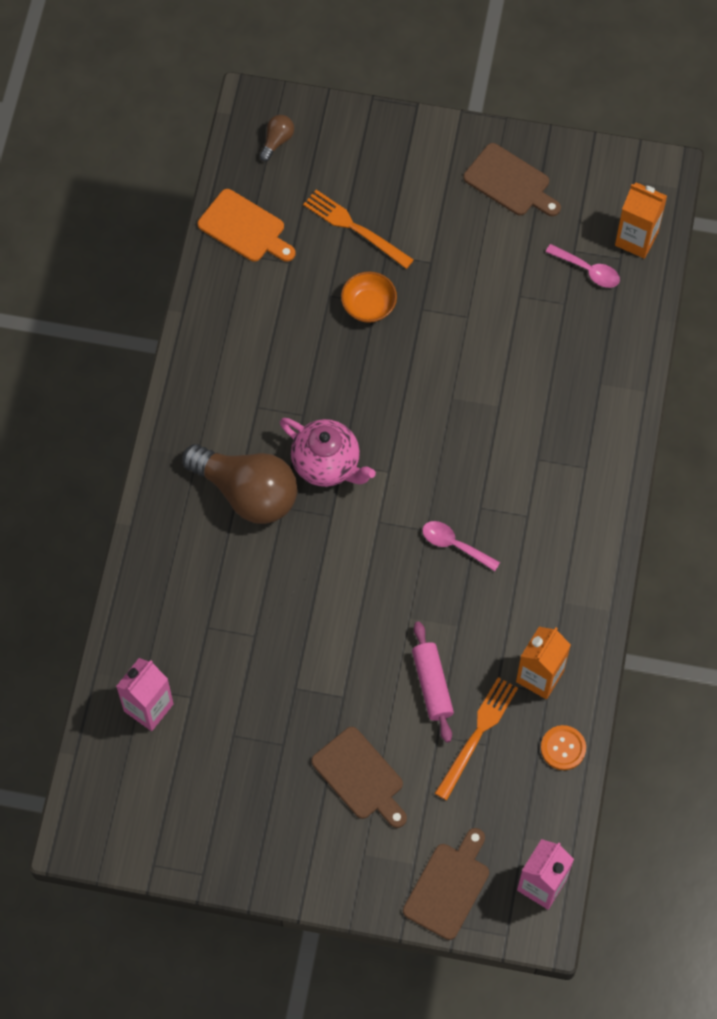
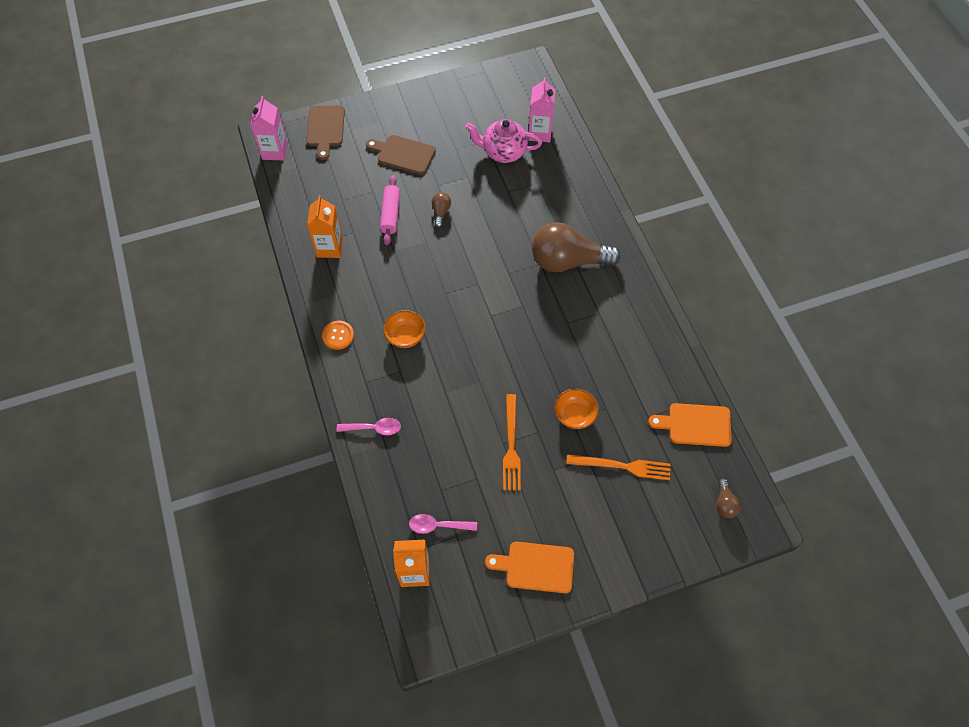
camera: 150 degrees right, 5 degrees down
(327, 464) = (531, 301): pink teapot -> pink teapot (503, 152)
(363, 652) = (441, 212): none -> brown light bulb
(432, 685) = (390, 214): pink rolling pin -> pink rolling pin turned 45 degrees clockwise
(454, 545) = (423, 293): pink spoon -> pink spoon (374, 428)
(477, 735) = (350, 202): orange fork -> orange fork (511, 445)
(507, 500) = (405, 336): none -> orange bowl
(510, 182) = (535, 567): brown cutting board -> orange cutting board
(563, 748) = (296, 218): orange button -> orange button (338, 335)

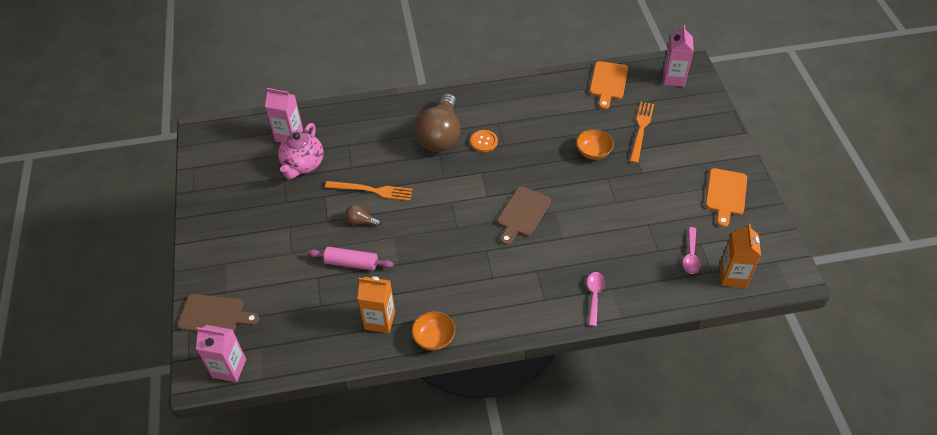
camera: 80 degrees left, 10 degrees down
(338, 335) = (489, 319): orange button -> orange button (484, 142)
(403, 154) = (276, 245): brown cutting board -> brown cutting board (522, 214)
(405, 336) = (498, 263): orange bowl -> orange bowl (434, 338)
(511, 445) = (618, 197): orange fork -> orange fork (371, 190)
(724, 503) = (673, 78): brown light bulb -> pink carton

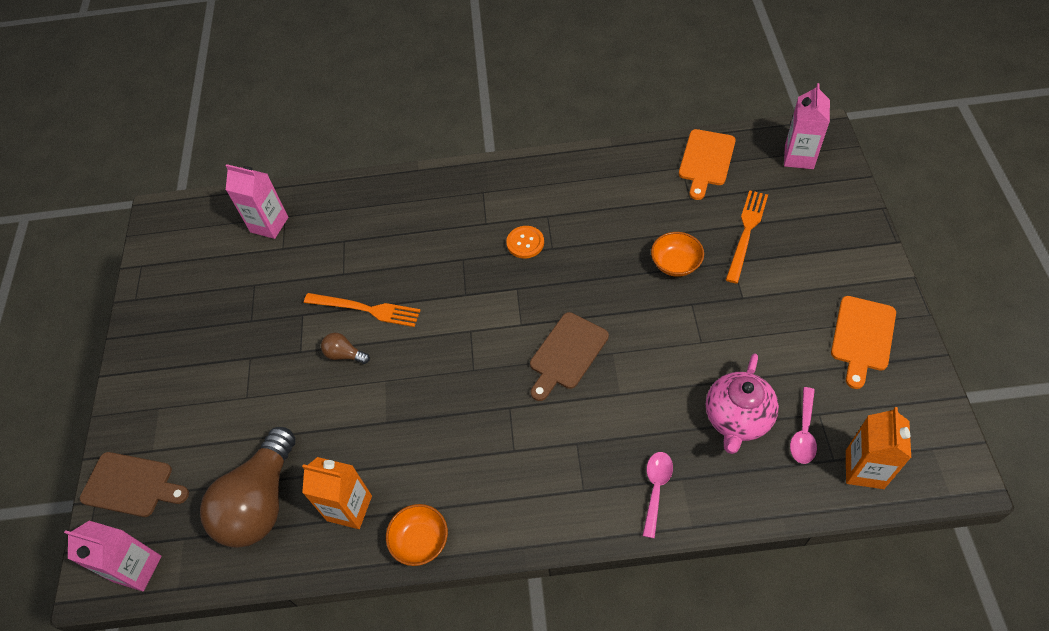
camera: 10 degrees right, 5 degrees up
(303, 165) = (281, 268): pink teapot -> pink teapot (737, 419)
(351, 263) = (323, 417): pink rolling pin -> none
(440, 135) = (468, 232): brown light bulb -> brown light bulb (260, 502)

